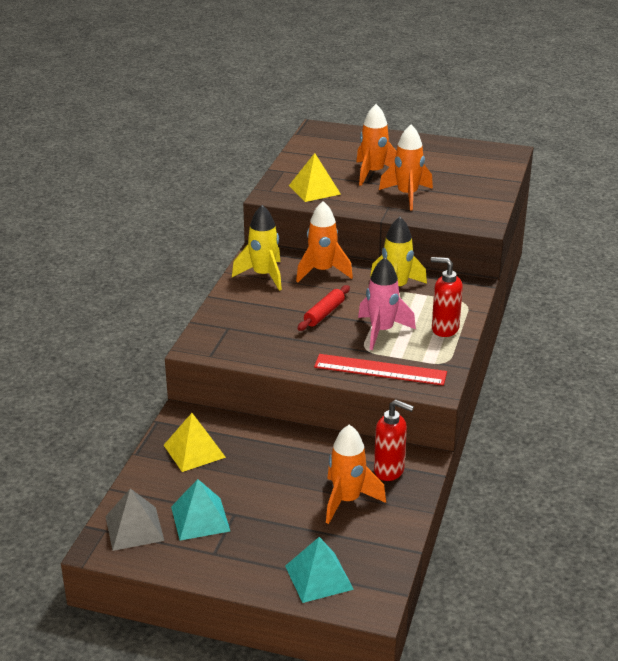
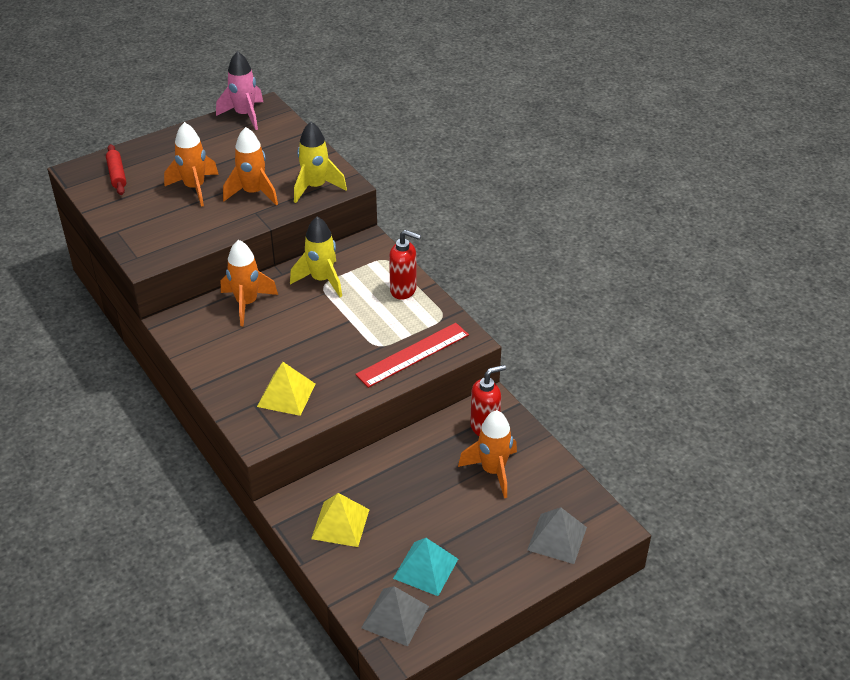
camera: 50 degrees left, 10 degrees up
(263, 276) = (208, 339): yellow rocket -> yellow rocket (315, 187)
(314, 189) = (173, 233): yellow pyramid -> yellow pyramid (286, 395)
(319, 577) = (557, 538): turquoise pyramid -> grey pyramid
(324, 314) = (305, 338): red rolling pin -> red rolling pin (117, 175)
(381, 331) = (367, 323): pink rocket -> pink rocket (245, 115)
(444, 329) = (404, 290): red soap dispenser -> red soap dispenser turned 135 degrees counterclockwise

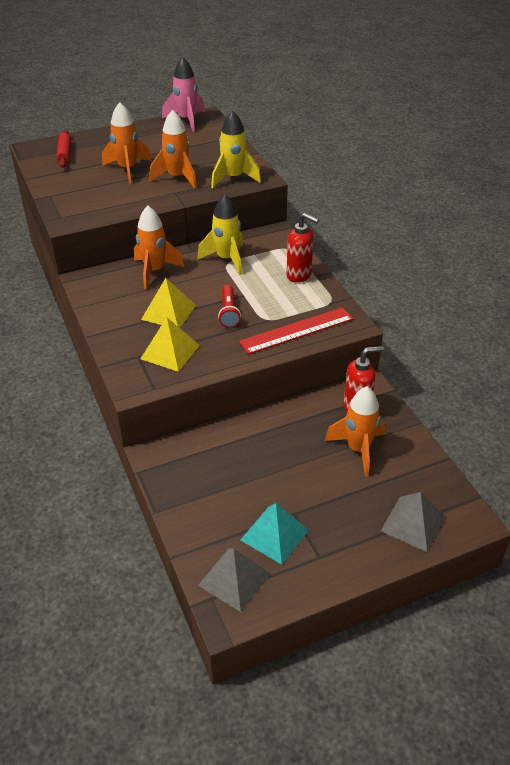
camera: 10 degrees right, 0 degrees up
(338, 343) = (229, 312): none -> red flashlight
(340, 524) = (200, 479): yellow pyramid -> yellow pyramid (169, 312)

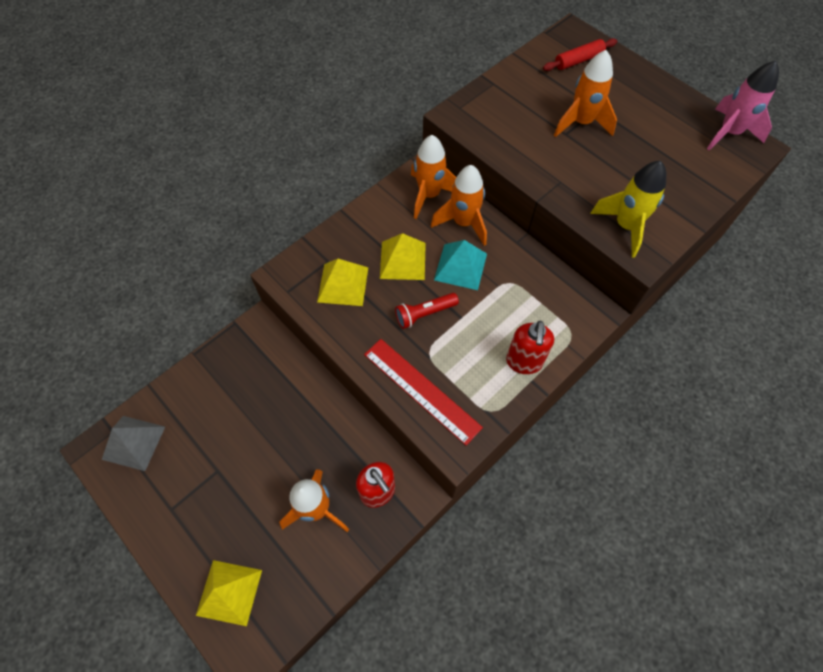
camera: 70 degrees right, 20 degrees up
(177, 177) = (592, 172): orange rocket -> orange rocket (429, 195)
(226, 259) = (517, 279): yellow rocket -> none
(274, 535) = (188, 461): turquoise pyramid -> turquoise pyramid (460, 266)
(413, 523) = (229, 592): grey pyramid -> yellow pyramid

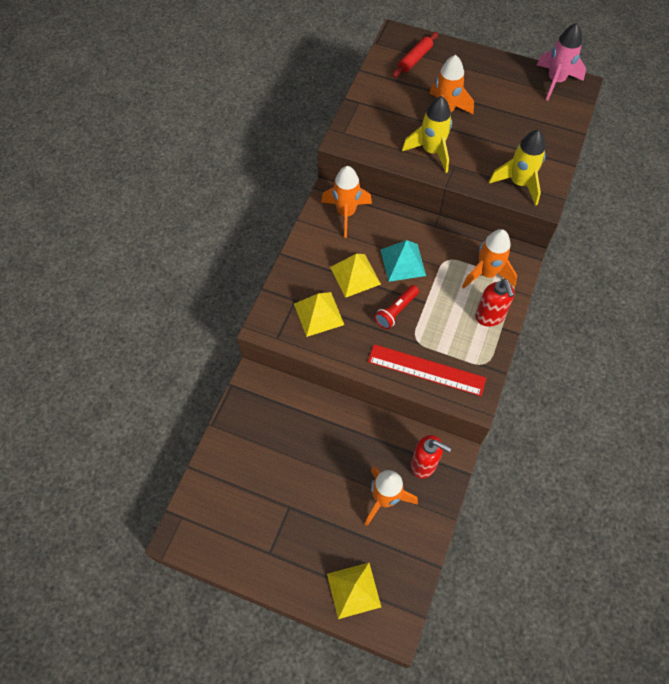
camera: 25 degrees left, 0 degrees up
(133, 443) = (205, 517): grey pyramid -> none
(463, 223) = (386, 226): orange rocket -> orange rocket (487, 273)
(543, 158) = (431, 151): none -> yellow rocket

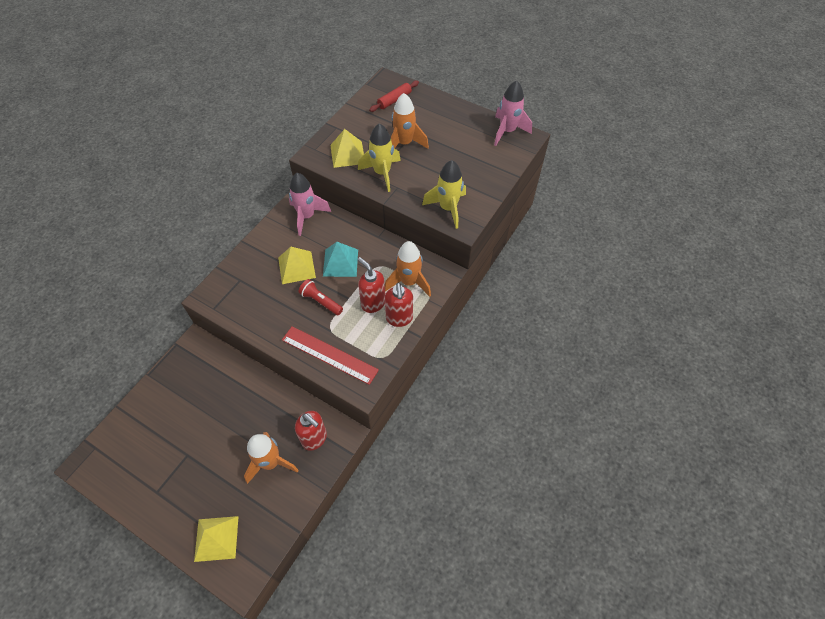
camera: 10 degrees right, 5 degrees down
(318, 314) = (255, 294): yellow pyramid -> yellow pyramid (347, 154)
(346, 213) = (307, 216): orange rocket -> pink rocket
(396, 311) = (321, 301): red flashlight -> red flashlight turned 75 degrees clockwise
(455, 304) = (373, 303): none -> red soap dispenser

